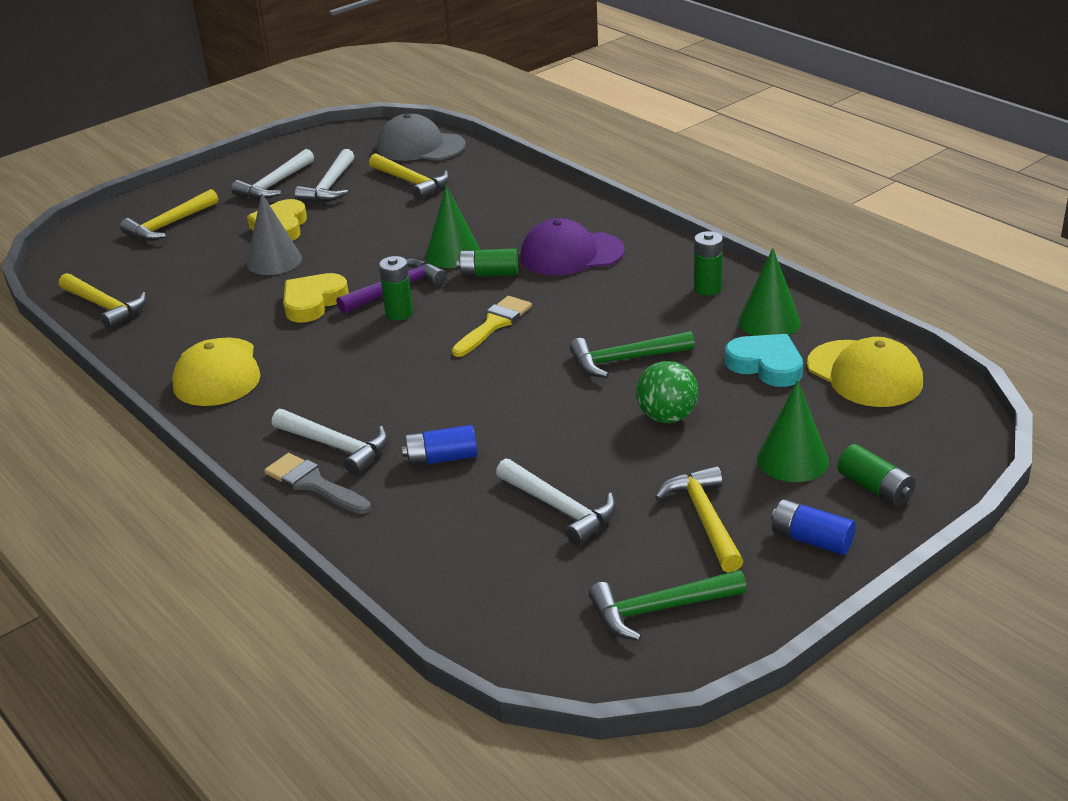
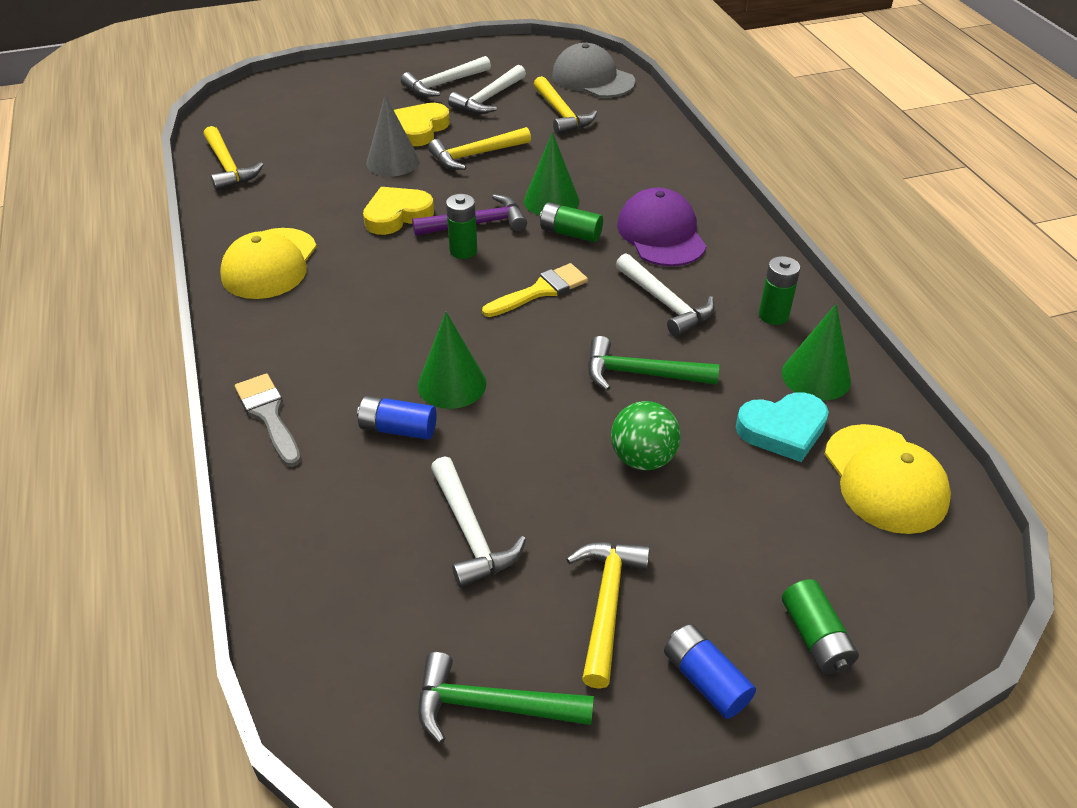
camera: 20 degrees right, 10 degrees up
(169, 225) = (332, 101): yellow hammer -> yellow hammer (475, 155)
(336, 446) = (315, 380): white hammer -> white hammer (665, 303)
(571, 254) = (661, 234): purple cap -> purple cap turned 60 degrees clockwise
(766, 365) = (783, 430): turquoise heart -> turquoise heart turned 105 degrees clockwise
(792, 460) = (744, 563): green cone -> green cone (452, 384)

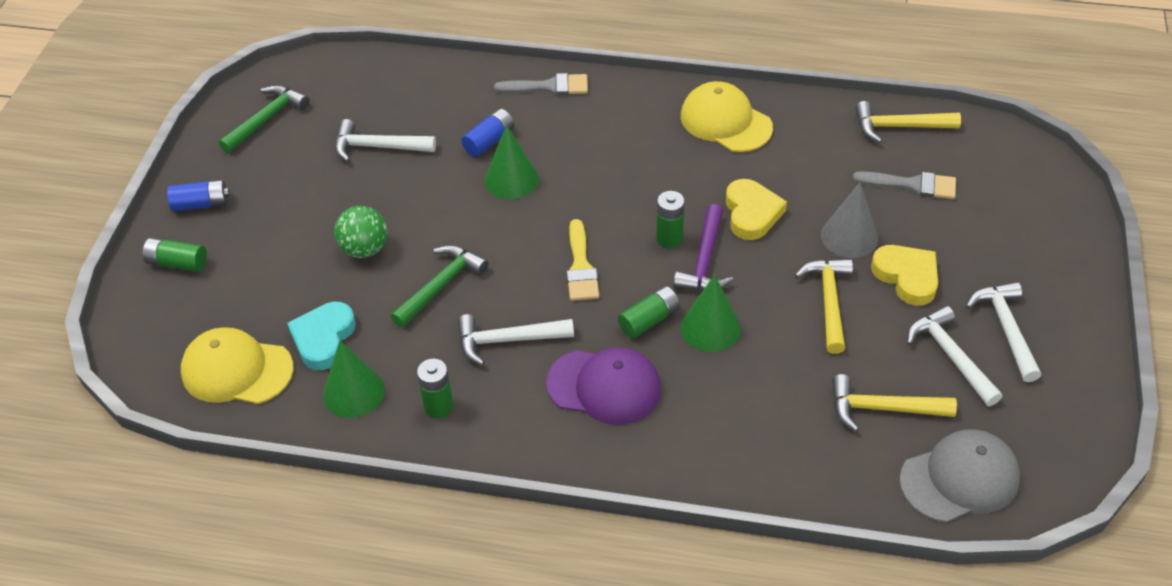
camera: 120 degrees right, 5 degrees up
(307, 146) = (912, 185): none -> grey brush
(606, 604) = (279, 184): yellow hammer -> none

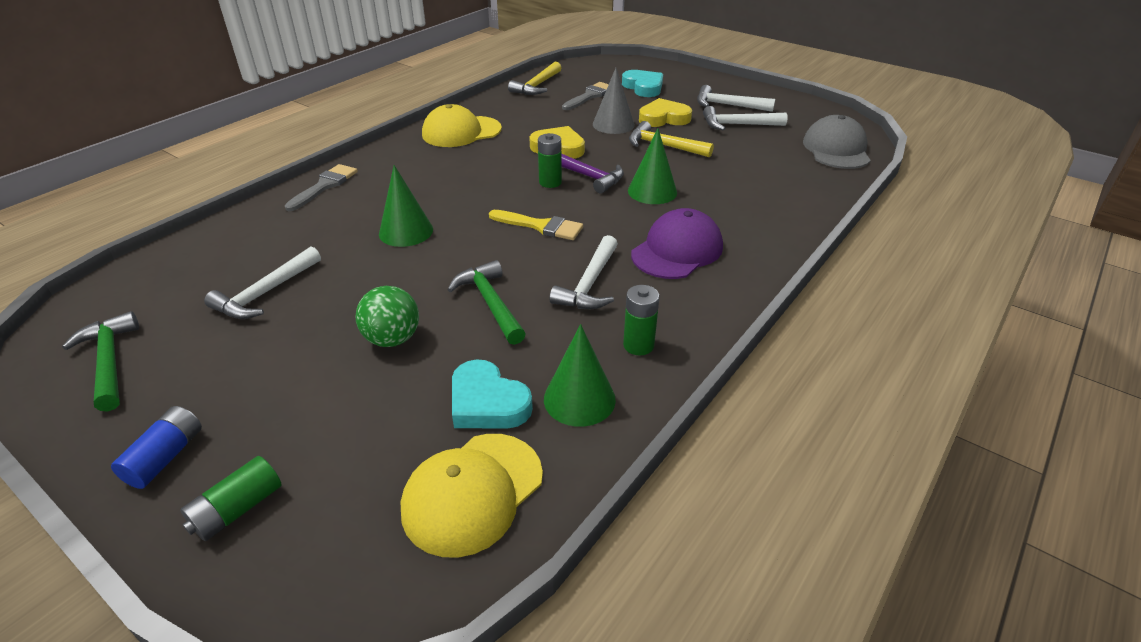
camera: 65 degrees left, 10 degrees down
(489, 141) = (346, 230): blue battery -> none
(649, 320) = (624, 213): green battery -> none
(882, 409) = (767, 155): yellow hammer -> none
(987, 225) = (643, 87): none -> turquoise heart

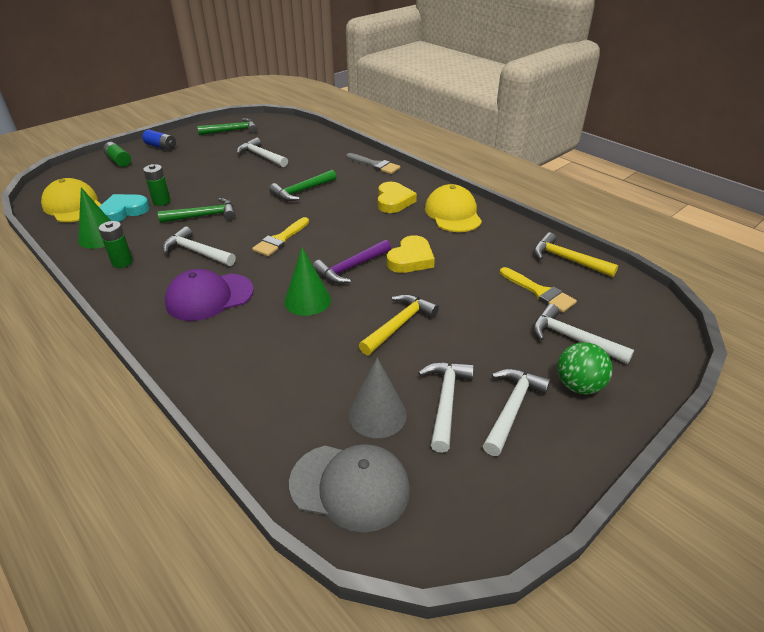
camera: 100 degrees right, 0 degrees up
(392, 339) = (195, 188): green ball -> green ball (578, 386)
(406, 231) = (302, 191): green cone -> green hammer
(550, 182) = (346, 249): green battery -> green battery (161, 201)
(589, 96) = (539, 292): grey brush -> yellow brush
(613, 124) = (459, 298): grey cone -> grey cone (377, 414)
(643, 87) = (572, 339): turquoise heart -> white hammer
(663, 118) = (472, 338): yellow heart -> yellow heart (393, 201)
(677, 250) = (209, 297): purple cap -> purple cap turned 105 degrees clockwise

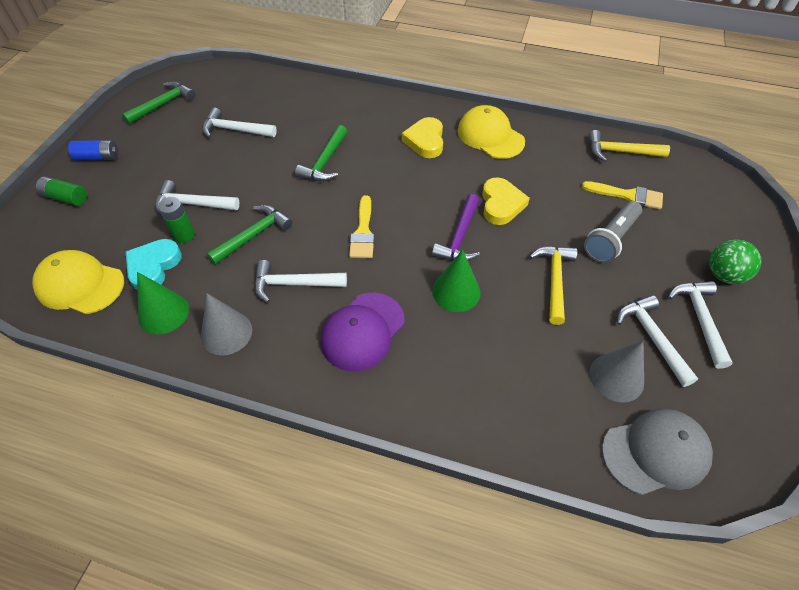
camera: 30 degrees left, 15 degrees up
(122, 262) = (226, 333): green battery -> grey cone
(375, 165) = (366, 101): grey brush -> none
(393, 201) = (425, 141): yellow heart -> yellow heart turned 150 degrees counterclockwise
(486, 317) = (611, 240): none -> grey flashlight
(572, 339) = (686, 232): white hammer -> white hammer (192, 204)

